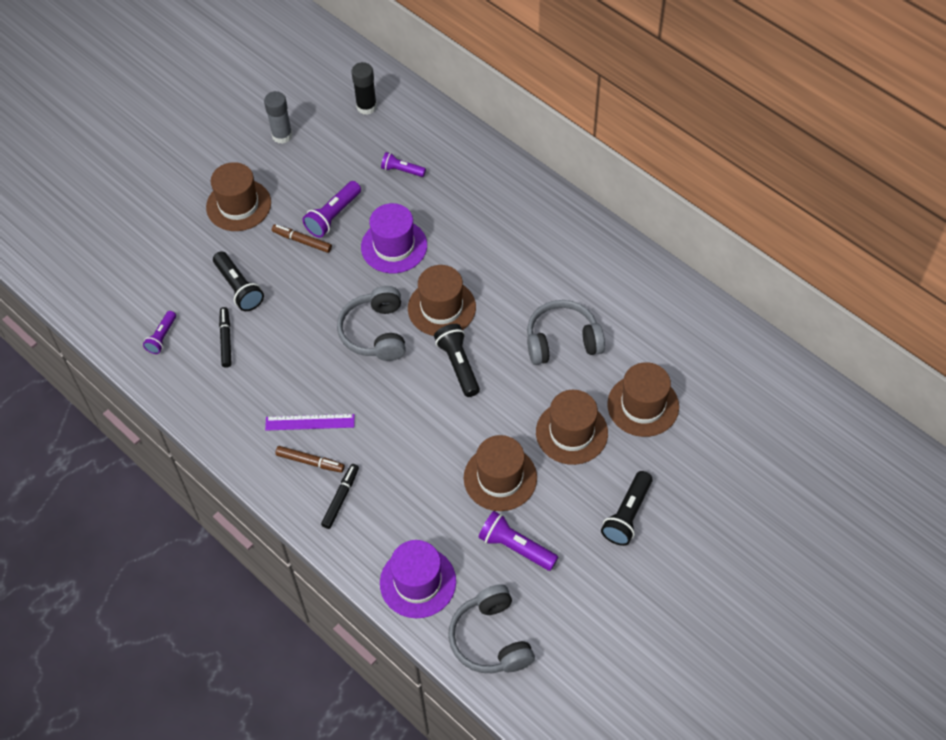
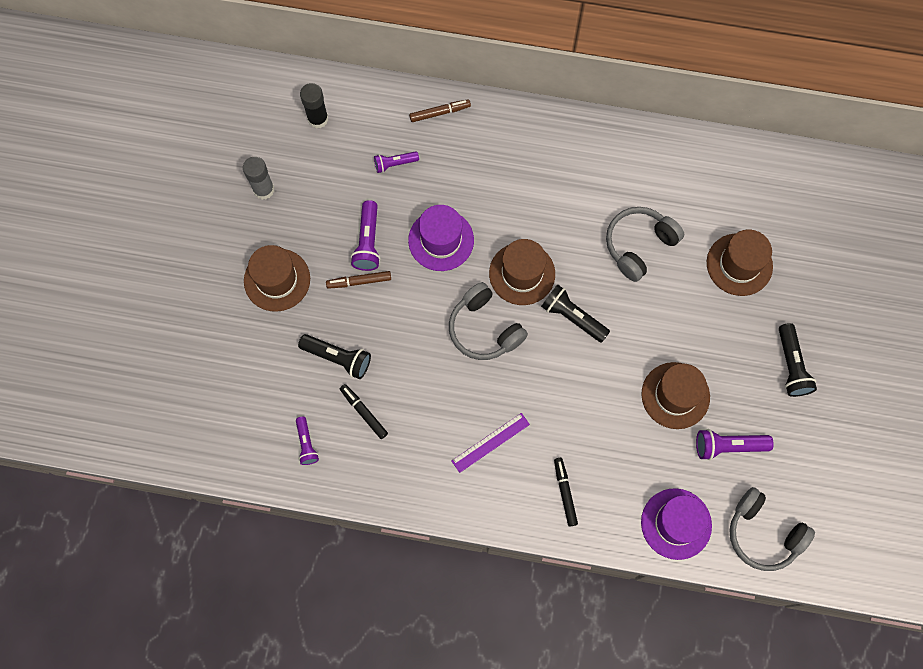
camera: 35 degrees left, 15 degrees up
(310, 462) = (517, 477): brown marker -> brown marker (440, 112)
(571, 432) = (702, 322): brown hat -> none

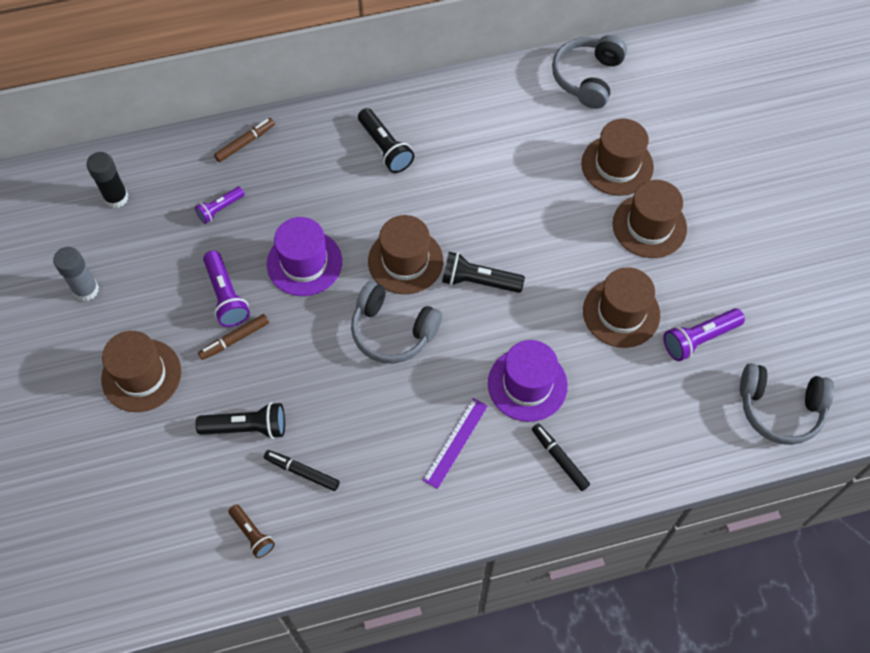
camera: 25 degrees left, 10 degrees down
(306, 444) = (252, 534): purple flashlight -> brown flashlight
(639, 245) = (510, 187): grey headphones -> grey headphones (587, 78)
(676, 524) = (689, 438): purple hat -> purple hat (527, 384)
(738, 330) = (649, 226): none -> brown hat
(791, 365) = (717, 237): black flashlight -> black flashlight (385, 148)

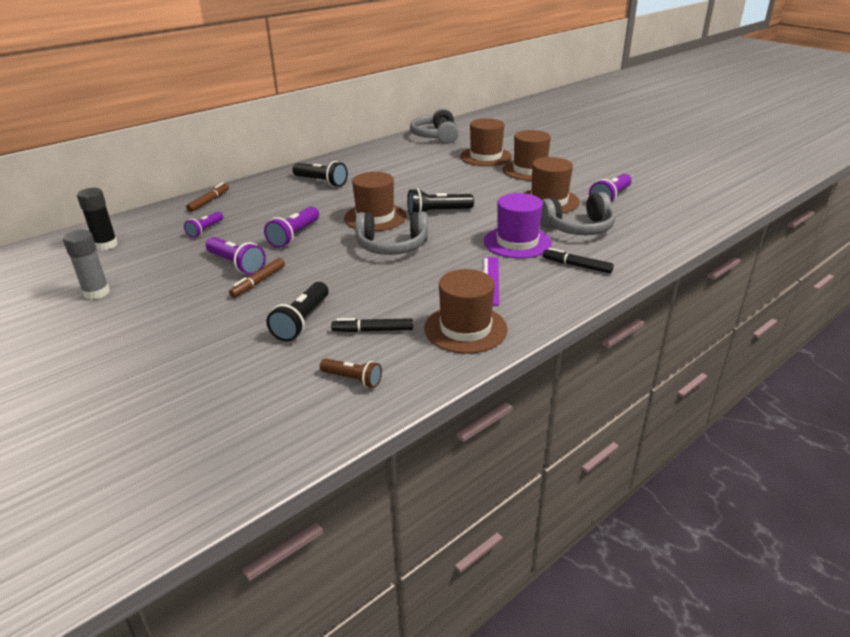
camera: 25 degrees left, 30 degrees down
(141, 375) = (178, 322): brown hat -> brown hat (465, 329)
(247, 427) = (302, 321): black flashlight -> black flashlight turned 135 degrees clockwise
(304, 263) = (294, 236): purple hat -> purple flashlight
(780, 409) = (693, 209): grey headphones -> grey headphones (578, 228)

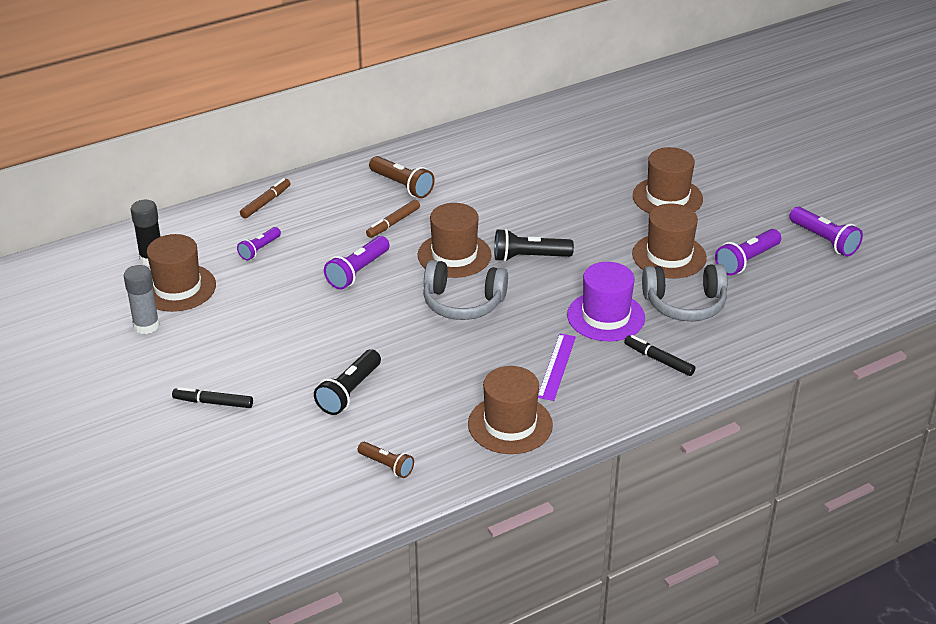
camera: 10 degrees right, 5 degrees up
(237, 264) = (290, 306): purple flashlight -> purple flashlight (824, 240)
(258, 282) = (311, 334): brown marker -> brown marker (393, 223)
(321, 182) = (402, 185): black flashlight -> brown flashlight
(373, 330) = (417, 413): black marker -> black marker (213, 402)
(436, 136) = (567, 115): grey headphones -> none
(486, 157) = (620, 164): brown hat -> brown hat (177, 288)

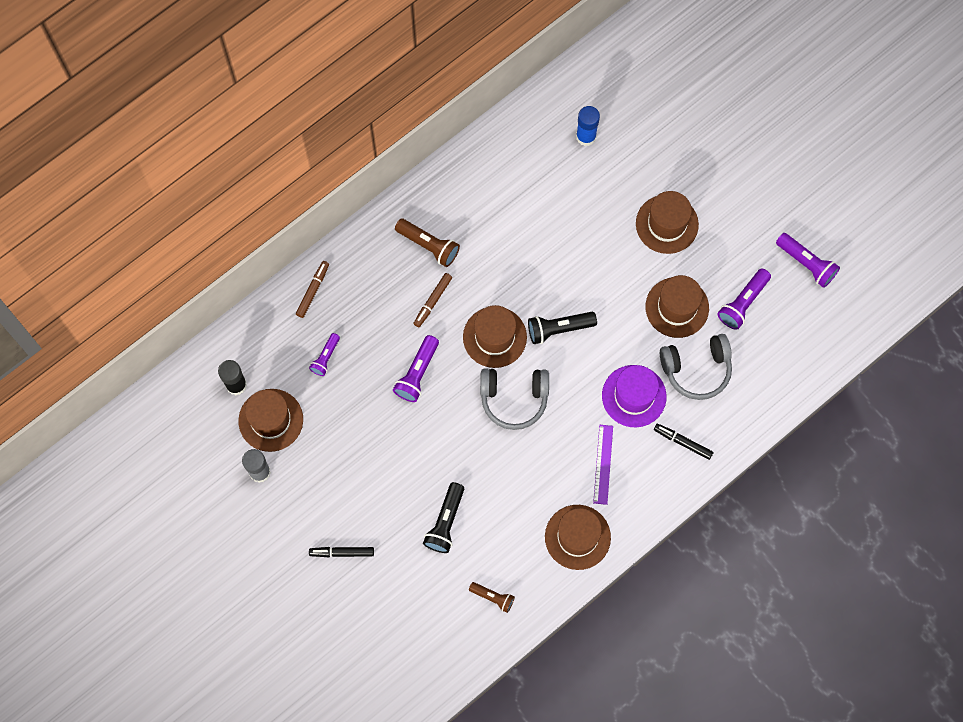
camera: 10 degrees left, 35 degrees up
(590, 133) = (586, 136): none -> blue glue stick

